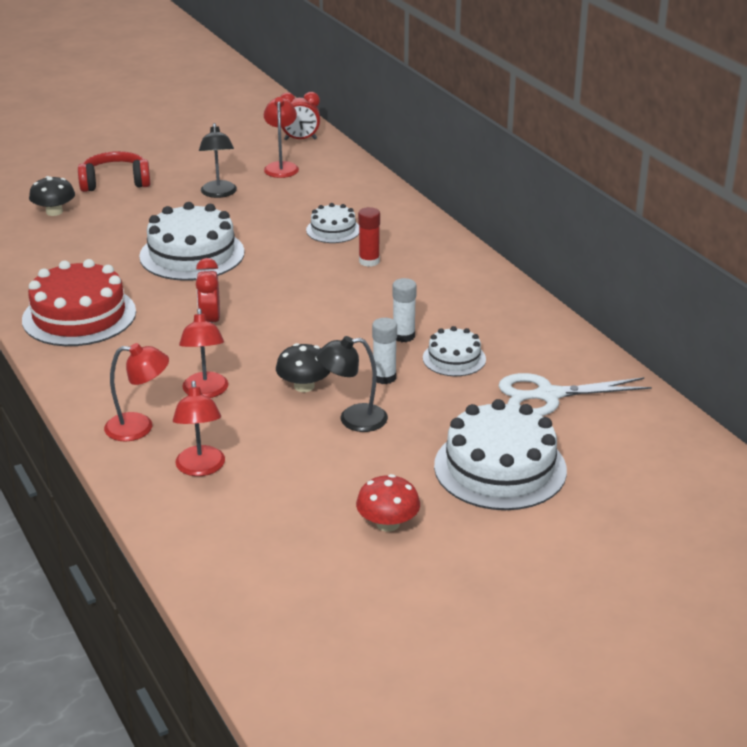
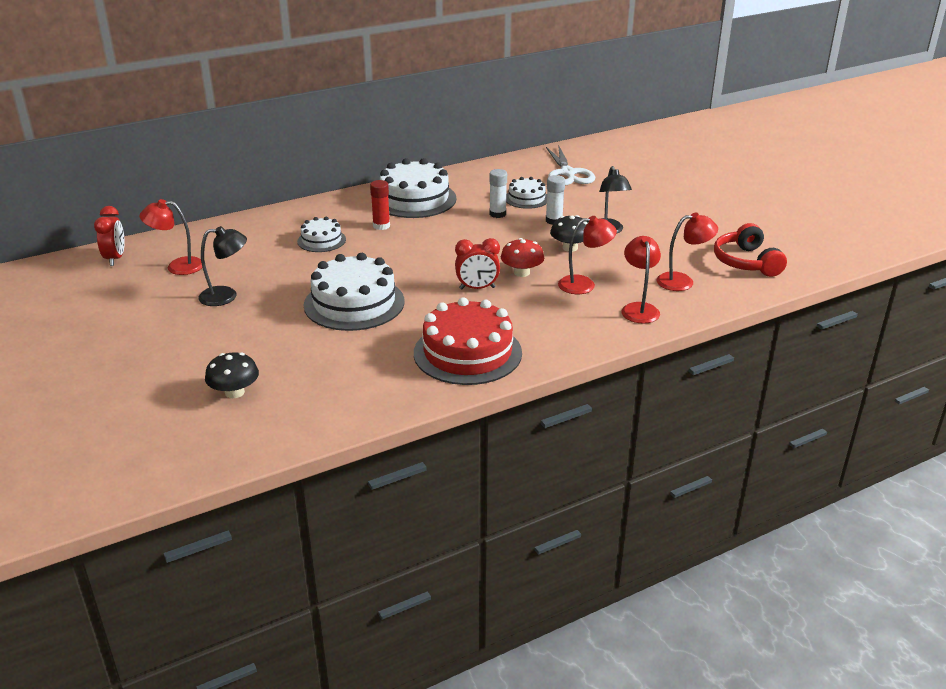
camera: 90 degrees left, 0 degrees up
(115, 182) = (172, 359): red headphones -> red headphones (746, 262)
(388, 523) = (717, 220): red mushroom -> red mushroom (521, 272)
(500, 468) = (649, 189): white cake -> white cake (414, 199)

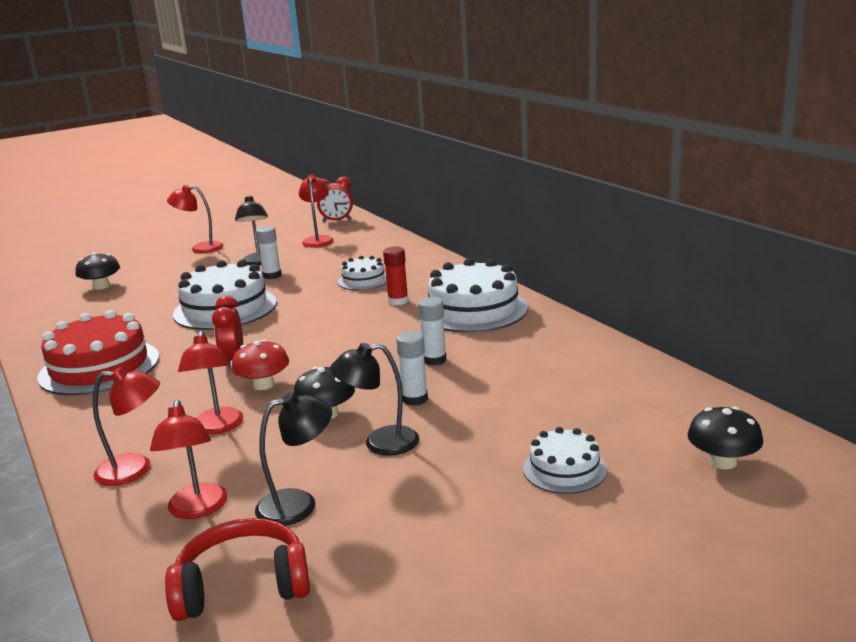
camera: 90 degrees right, 10 degrees down
(139, 339) = (200, 248): none -> red lamp
(276, 285) = (272, 275): none -> white glue stick
(526, 198) = (489, 376): white cake -> white cake (564, 469)
(567, 173) = (597, 403): white scissors -> none
(629, 154) = (723, 462): none -> black mushroom
(674, 252) = (299, 504): none -> black lamp

